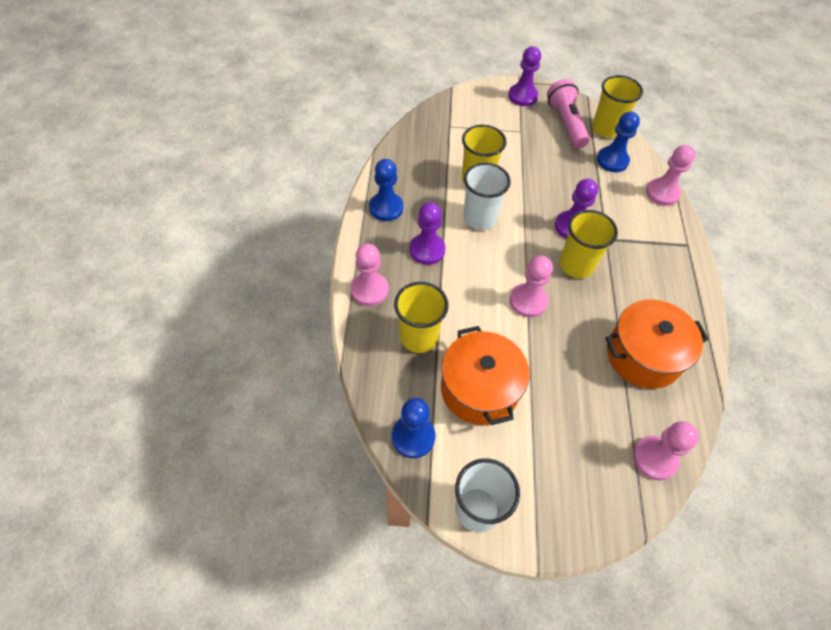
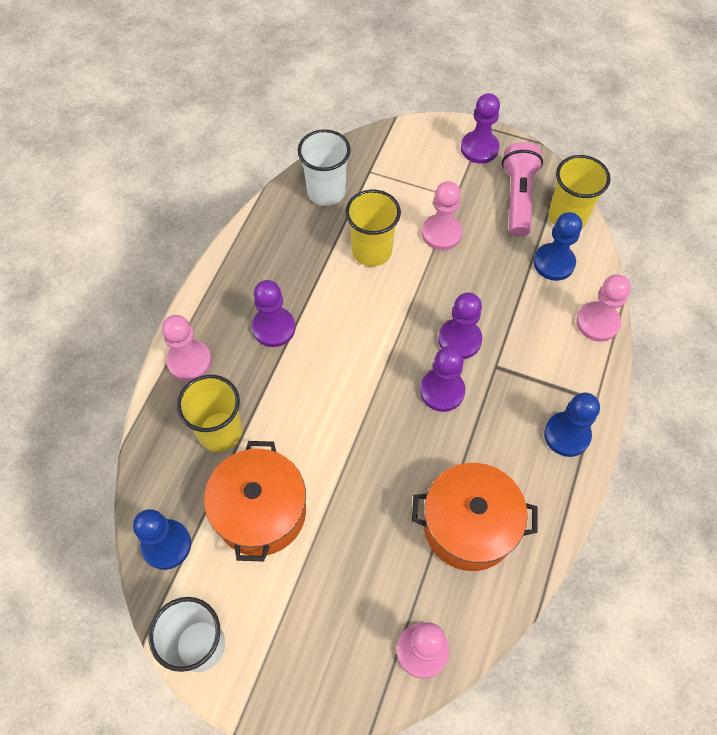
camera: 20 degrees right, 5 degrees up
(386, 208) = (249, 263): blue pawn -> blue pawn (567, 435)
(479, 218) = (353, 302): white cup -> white cup (326, 192)
(528, 301) = (363, 421): pink pawn -> pink pawn (441, 233)
(576, 265) = (442, 391): yellow cup -> purple pawn

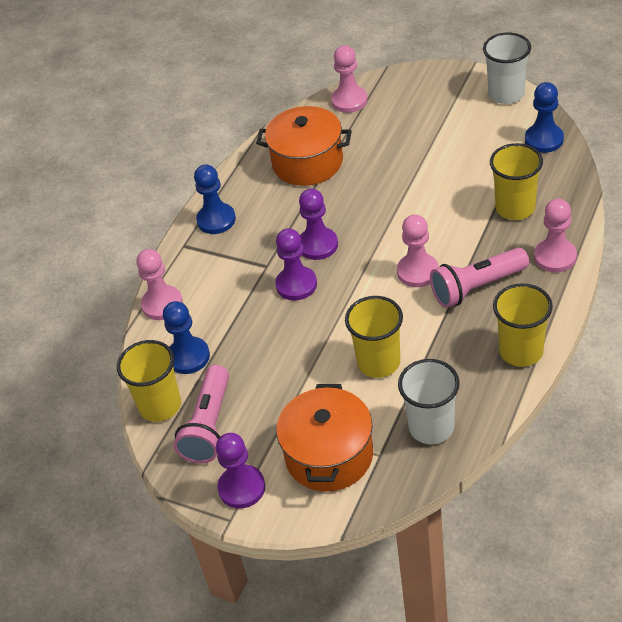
camera: 170 degrees left, 15 degrees down
(241, 257) = (521, 351): none -> yellow cup
(260, 512) = (472, 161): orange pot -> orange pot (329, 455)
(274, 328) = (477, 287): purple pawn -> pink flashlight
(441, 233) = (301, 383): pink pawn -> pink pawn (417, 271)

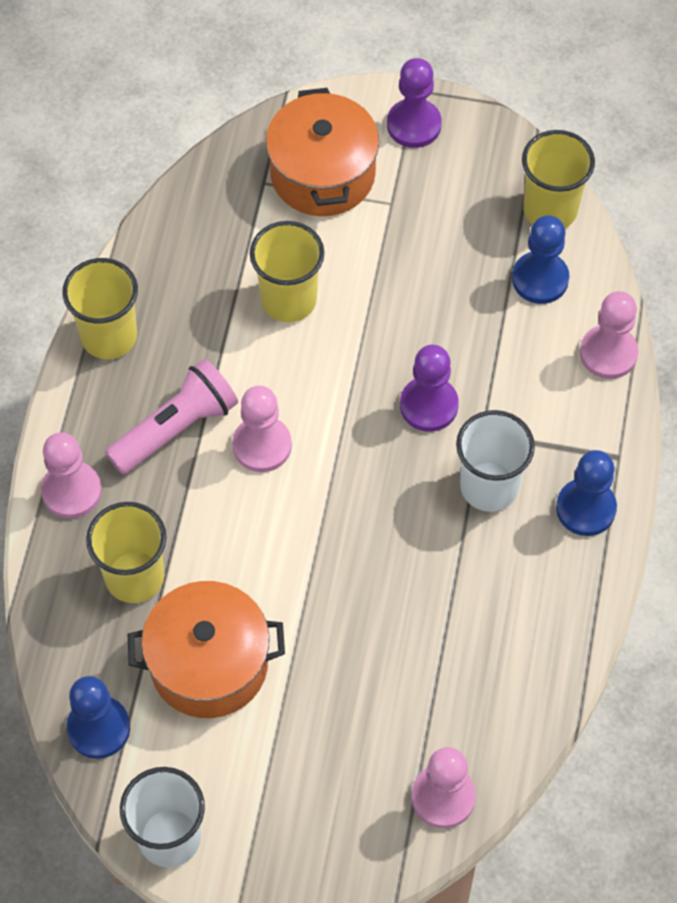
camera: 160 degrees right, 15 degrees up
(209, 426) = (478, 192): pink flashlight -> none
(307, 162) = (477, 641): orange pot -> orange pot (209, 664)
(318, 245) = (416, 477): purple pawn -> none
(431, 427) = (208, 222): white cup -> white cup (489, 486)

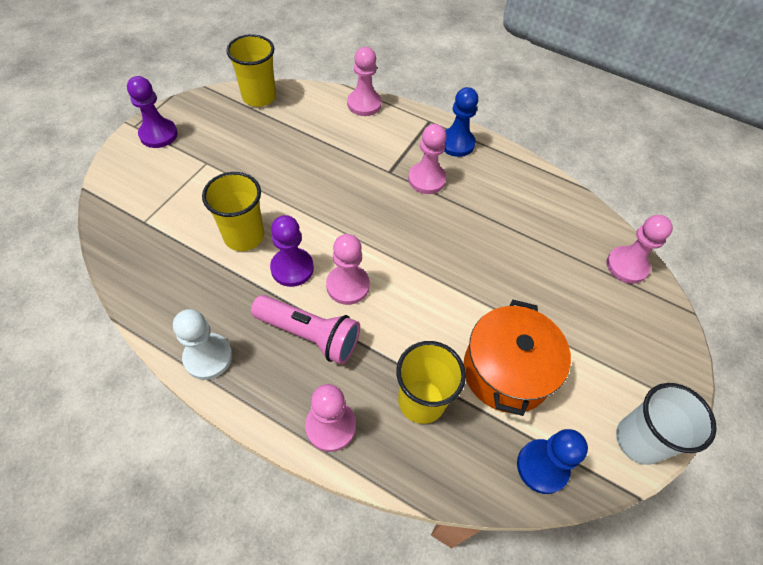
camera: 75 degrees left, 5 degrees down
(109, 336) = (208, 357): yellow cup -> white pawn
(176, 428) = (309, 335): pink flashlight -> pink flashlight turned 135 degrees clockwise
(322, 174) = (161, 188): orange pot -> none
(429, 405) = (359, 189): purple pawn -> purple pawn (292, 268)
(489, 486) = (426, 179): white cup -> pink pawn
(540, 279) = (301, 115): blue pawn -> none

